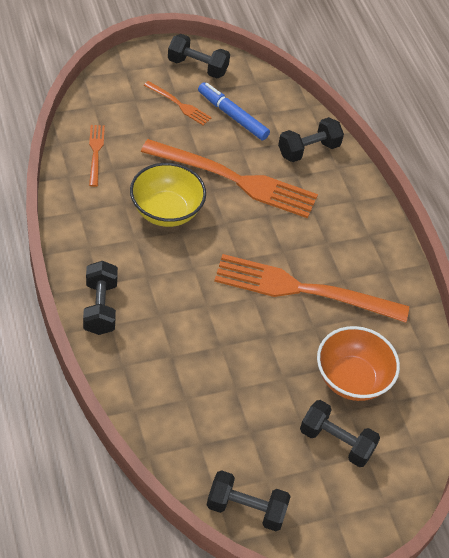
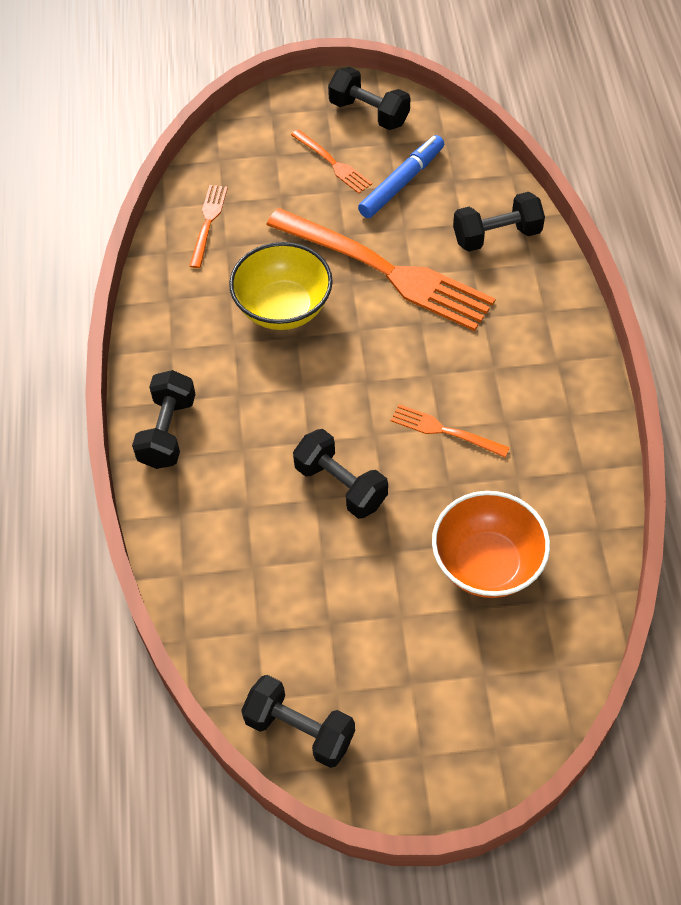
camera: 20 degrees right, 5 degrees up
(232, 116) = (401, 182): blue marker -> blue marker turned 75 degrees clockwise
(301, 290) = (444, 431): orange fork -> orange fork, size x0.45
(336, 442) = (445, 651): black dumbbell -> black dumbbell (340, 485)

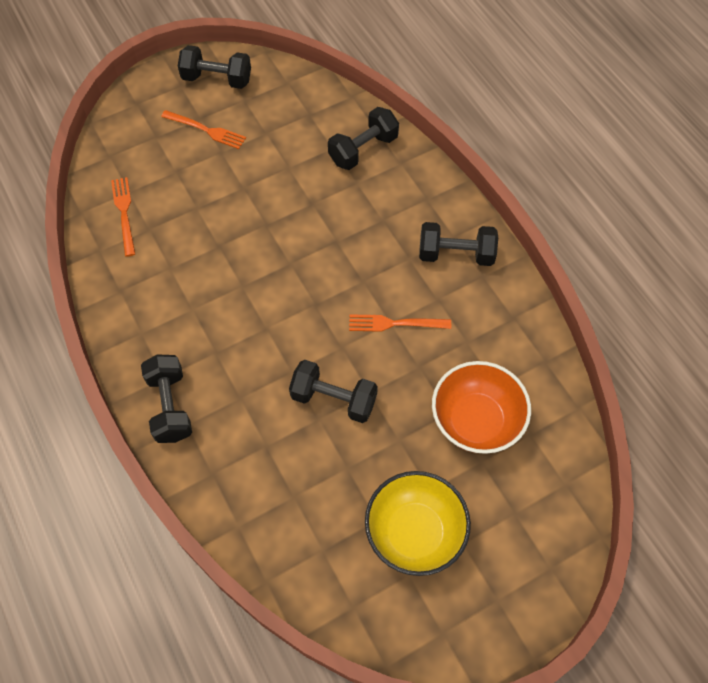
camera: 25 degrees left, 5 degrees up
(283, 308) = (220, 266): yellow bowl -> yellow bowl (414, 532)
(299, 730) = (393, 619): black dumbbell -> black dumbbell (456, 254)
(387, 271) = (291, 206): orange fork -> none
(401, 182) = (269, 129): blue marker -> none

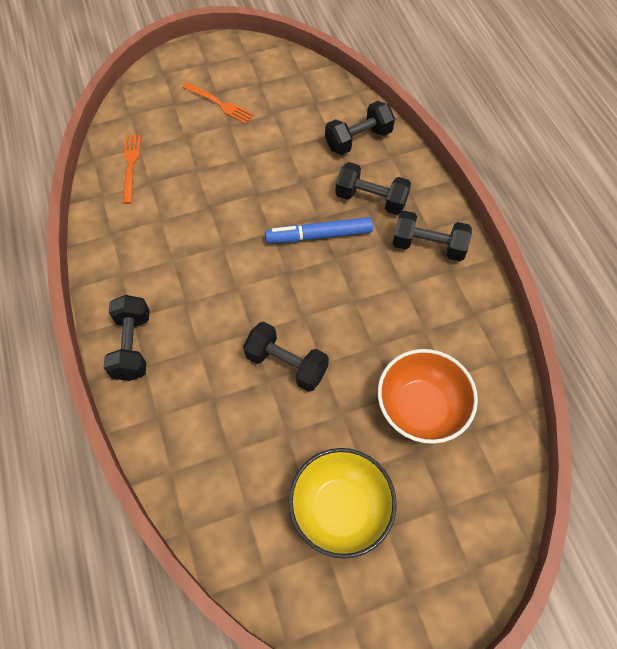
camera: 10 degrees right, 0 degrees up
(217, 79) = (238, 62): black dumbbell -> black dumbbell (371, 199)
(341, 260) = (319, 235): none -> blue marker
(394, 324) = (358, 302): orange fork -> none

